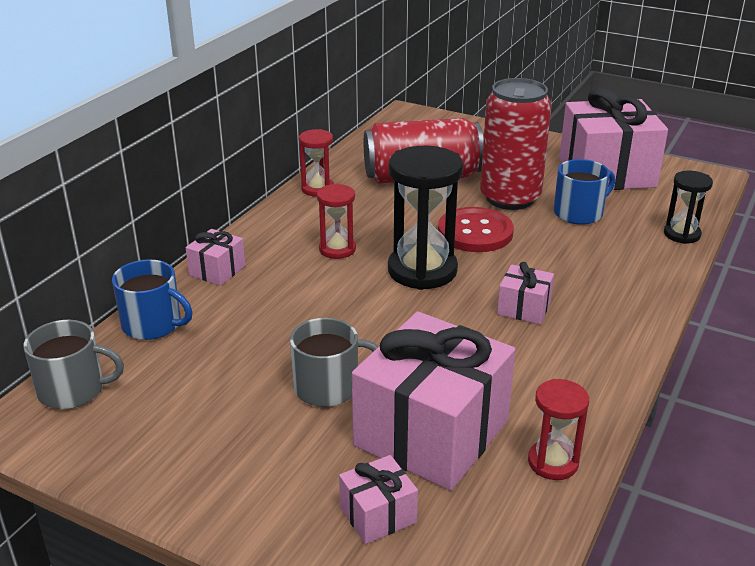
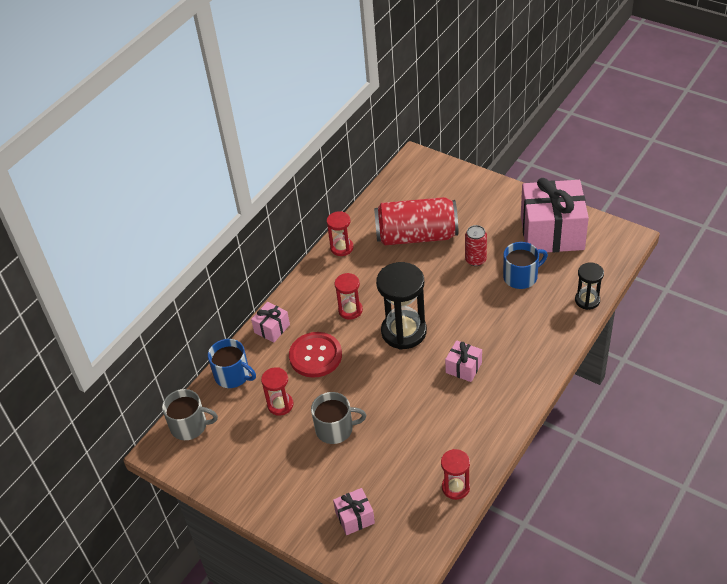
camera: 10 degrees right, 15 degrees up
(232, 359) = (280, 405): none -> red hourglass
(432, 433) = (391, 464): pink gift -> none
(475, 232) = (445, 295): red button -> red button (315, 356)
(510, 198) = (475, 260): red can -> red can, size x0.50

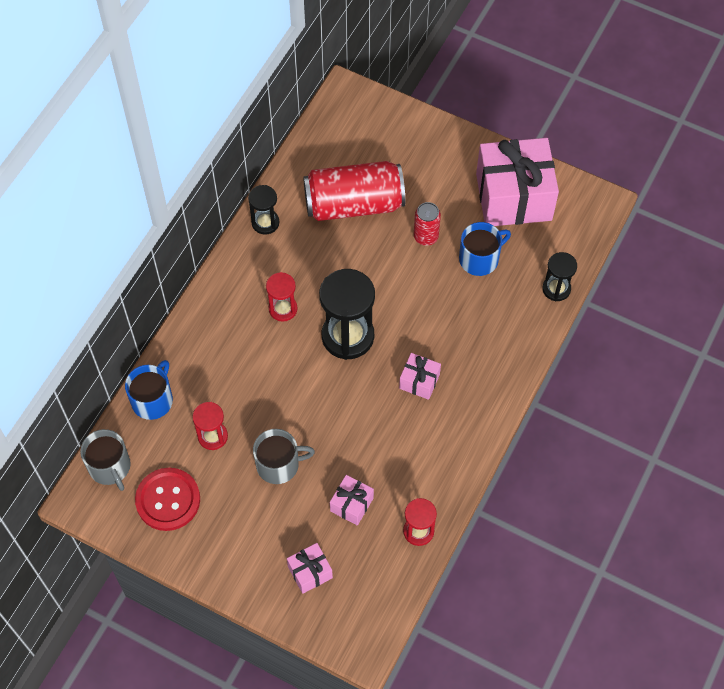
camera: 10 degrees left, 15 degrees up
(190, 426) = (110, 467): grey mug -> grey mug turned 60 degrees clockwise
(233, 375) = (153, 400): blue mug -> blue mug turned 90 degrees counterclockwise
(272, 328) = (192, 336): pink gift -> pink gift (351, 504)
(315, 356) = (247, 371): red button -> red button (168, 500)
(342, 248) = (265, 222): red hourglass -> black hourglass

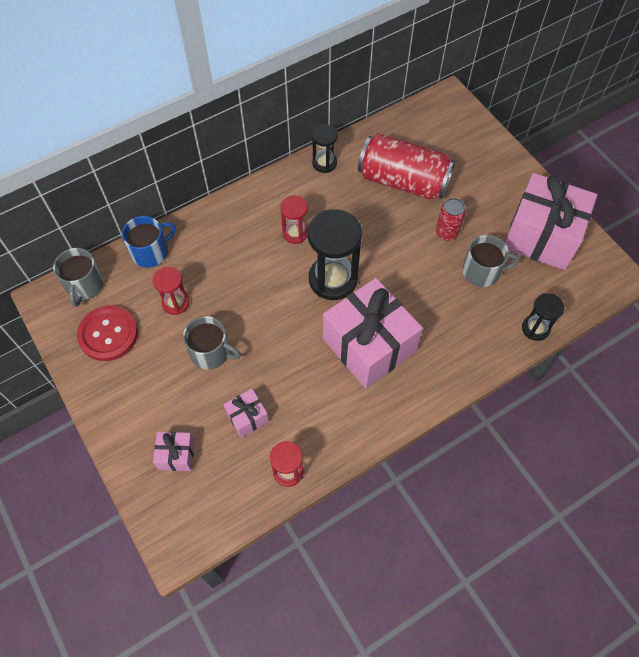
camera: 30 degrees right, 0 degrees up
(419, 381) = (369, 345): pink gift -> pink gift, size x2.24
(480, 258) = (482, 271): blue mug -> grey mug

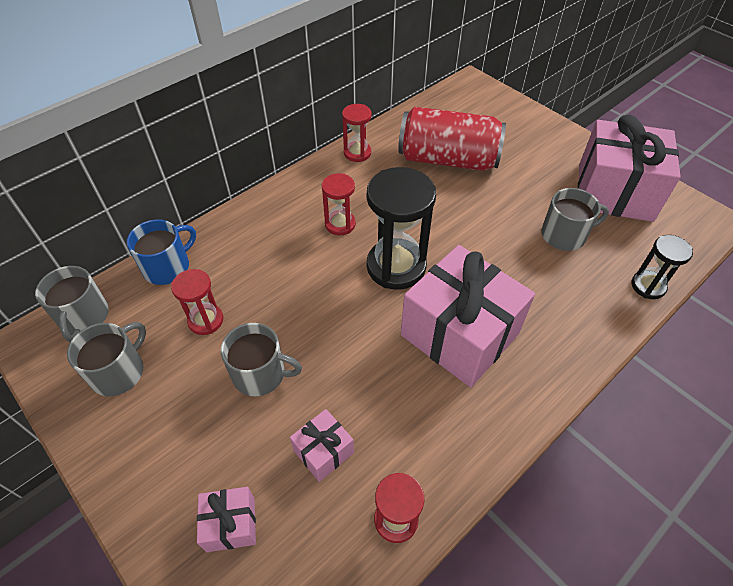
camera: 10 degrees left, 10 degrees down
(108, 334) = (119, 372): red button -> grey mug
(324, 163) = (357, 153): black hourglass -> red hourglass
(447, 233) = (511, 202): red can -> none

